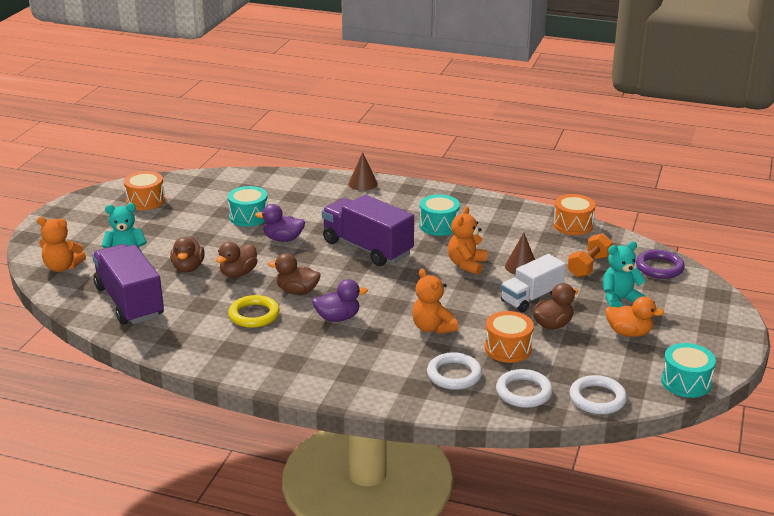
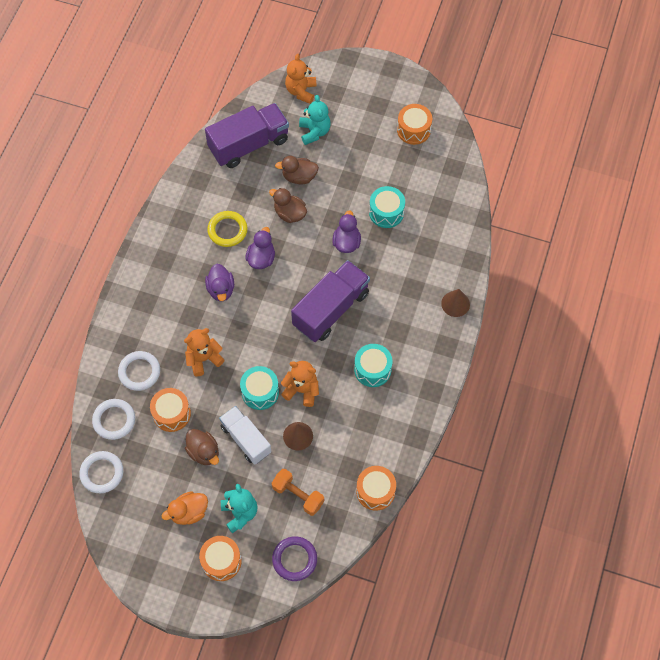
camera: 90 degrees right, 35 degrees up
(297, 291) = (261, 258): brown duck -> purple duck
(629, 333) = (189, 512): orange duck -> orange duck turned 45 degrees clockwise
(678, 310) = (221, 561): none -> orange drum
(686, 382) = (117, 545): turquoise drum -> turquoise drum (260, 392)

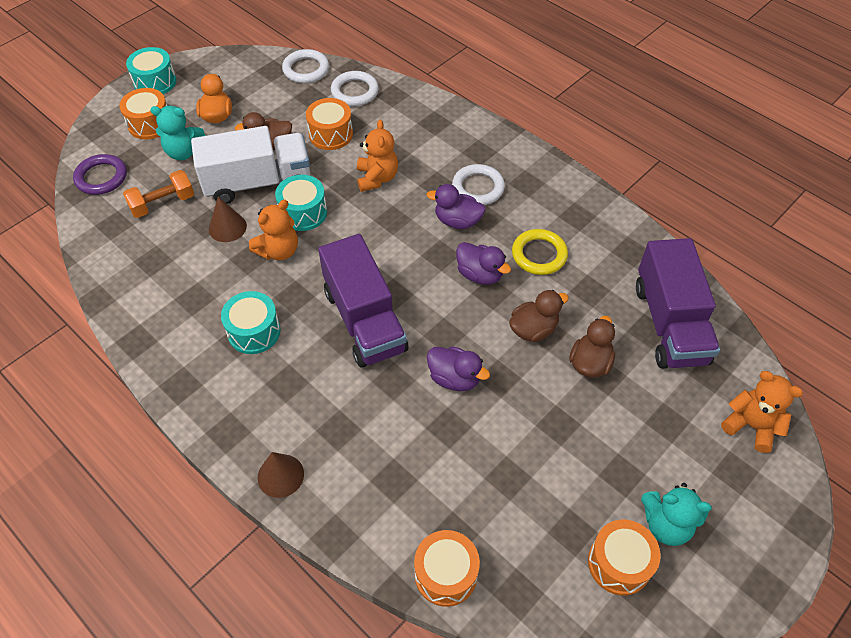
camera: 115 degrees right, 10 degrees down
(139, 372) = (396, 124): white ring -> white ring (478, 188)
(246, 439) = (258, 182): white truck -> white truck, size x1.52
(314, 132) = (665, 413): turquoise teddy bear -> turquoise teddy bear (666, 524)
(375, 491) = (108, 273): orange drum -> orange drum (446, 574)
(386, 212) = (479, 451): turquoise drum -> turquoise drum (155, 82)

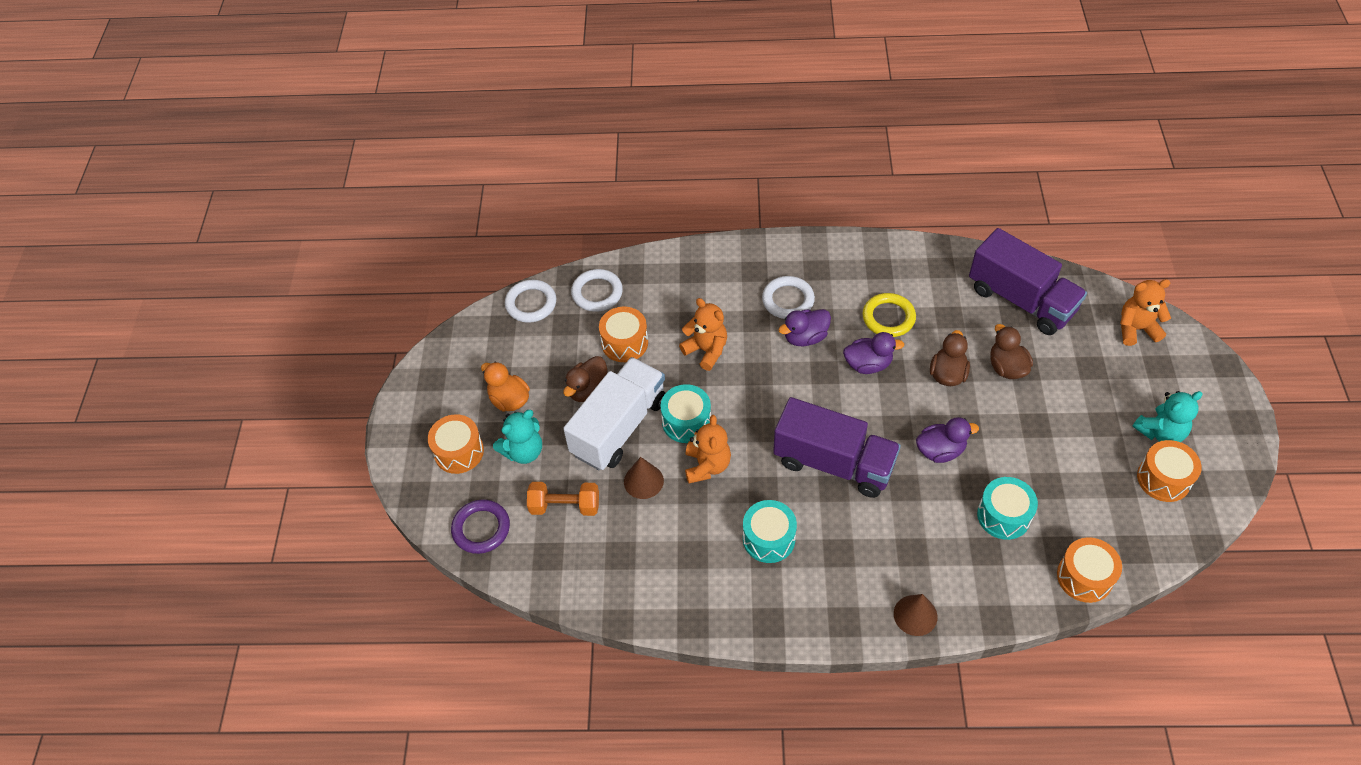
camera: 40 degrees left, 0 degrees up
(155, 82) = (411, 413): turquoise drum -> turquoise drum (1003, 515)
(163, 203) = (565, 506): orange dumbbell -> orange dumbbell turned 75 degrees clockwise

